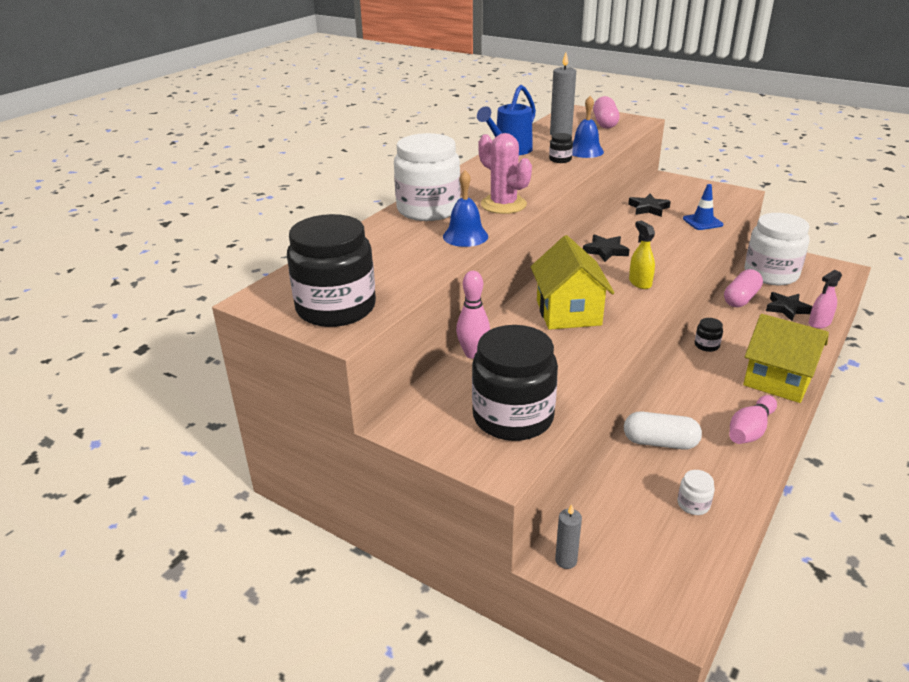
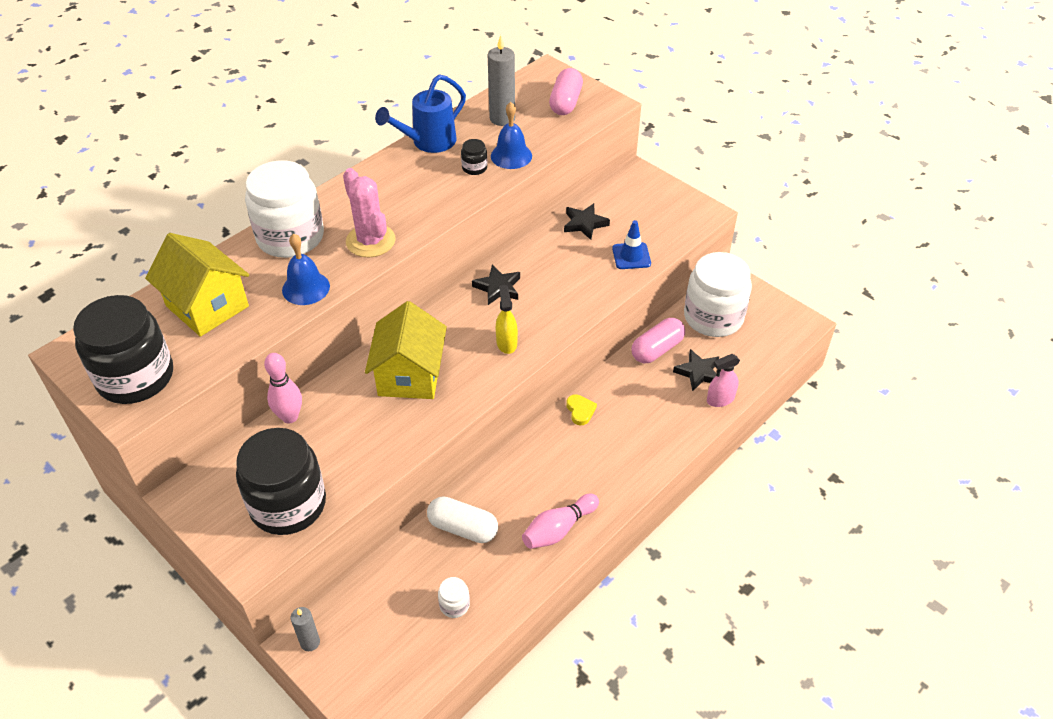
camera: 10 degrees right, 15 degrees up
(706, 345) = (580, 411): black jar -> yellow heart
(777, 380) = (625, 471): yellow house -> yellow house (207, 306)

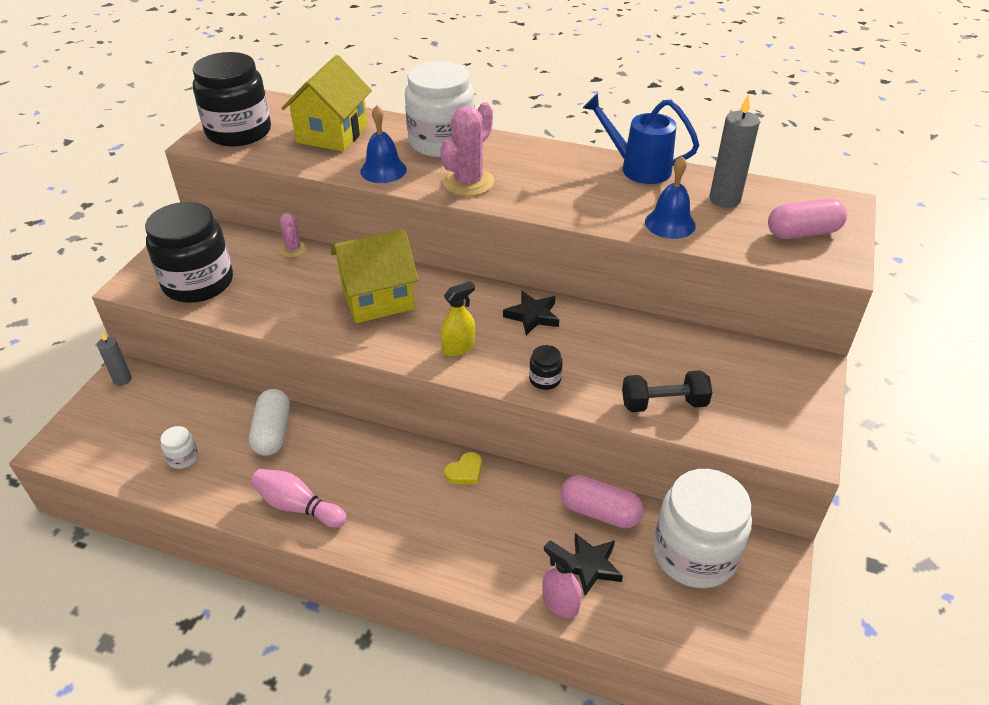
camera: 65 degrees right, 5 degrees down
(290, 417) = (293, 249): pink bowling pin -> pink cactus
(474, 168) = (627, 207): black jar -> black jar (545, 379)
(584, 224) = (683, 348): black star -> none
(631, 256) = (663, 403): blue traffic cone -> black dumbbell

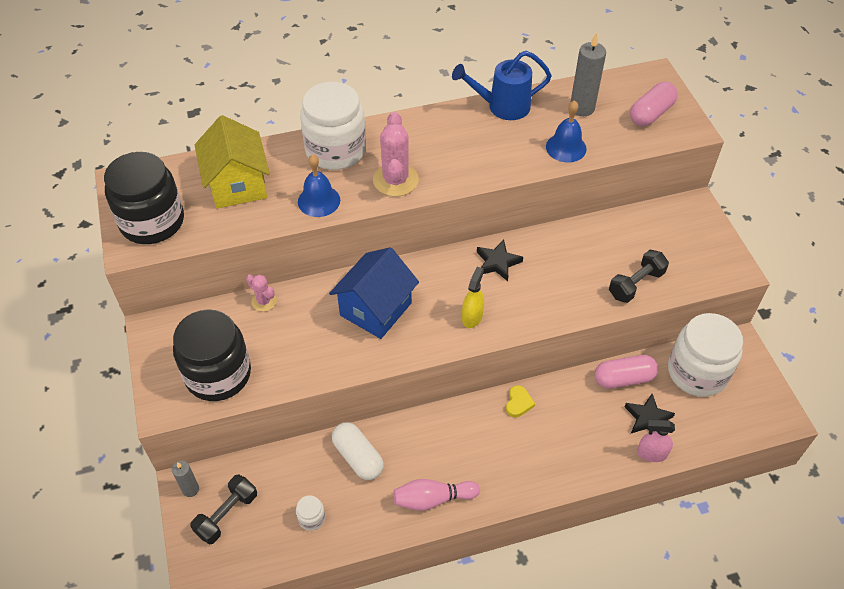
camera: 35 degrees left, 10 degrees up
(125, 414) = (227, 515): none -> black dumbbell
(377, 299) = (375, 309): yellow house -> blue house
(545, 379) = (550, 308): black jar -> none

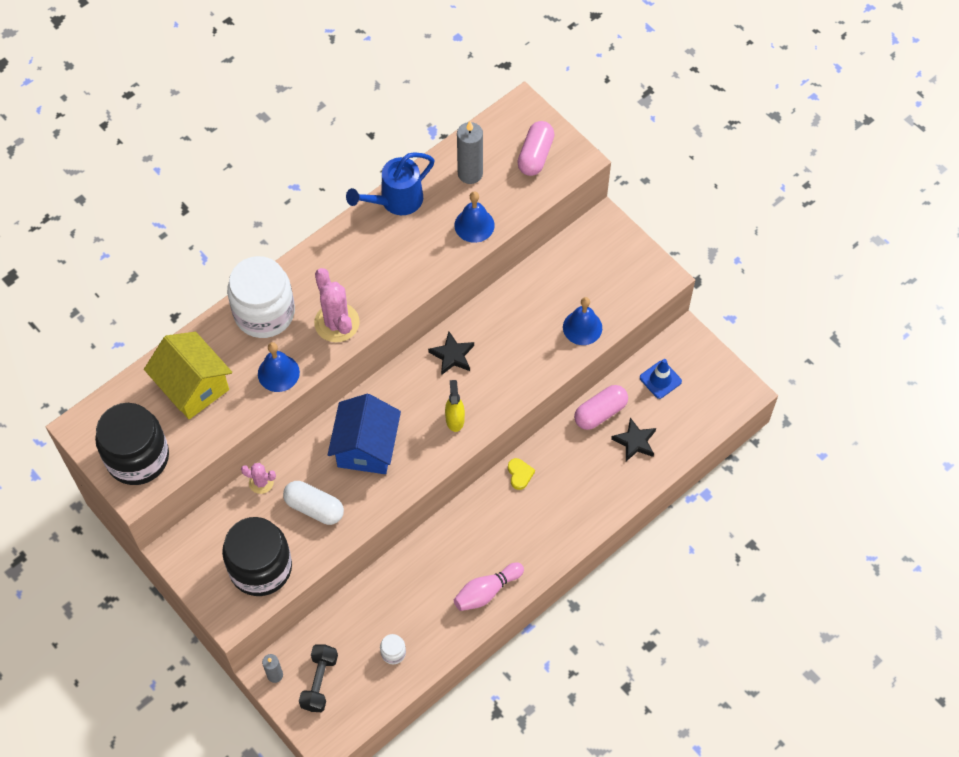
camera: 25 degrees left, 10 degrees up
(358, 457) = (405, 583): white capsule -> white capsule (314, 507)
(636, 284) = (582, 327): black dumbbell -> blue bell
(651, 454) = (650, 472): pink spray bottle -> none
(697, 372) = (660, 379): white jar -> blue traffic cone

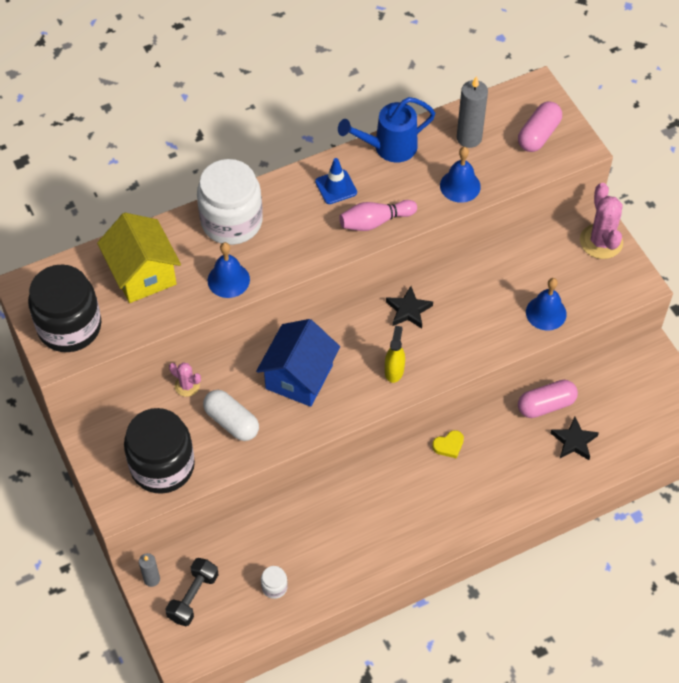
camera: 15 degrees right, 5 degrees down
(337, 323) = (299, 246): pink cactus -> pink cactus (601, 241)
(486, 591) = (384, 550): pink bowling pin -> pink bowling pin (375, 222)
(519, 474) = (448, 445): yellow heart -> yellow heart turned 60 degrees clockwise
(660, 379) = (615, 387): blue traffic cone -> blue traffic cone (336, 187)

